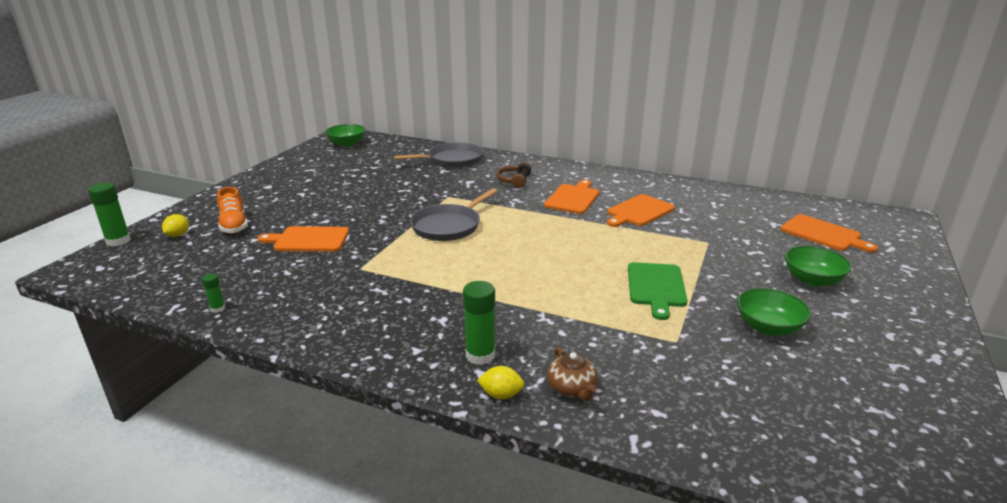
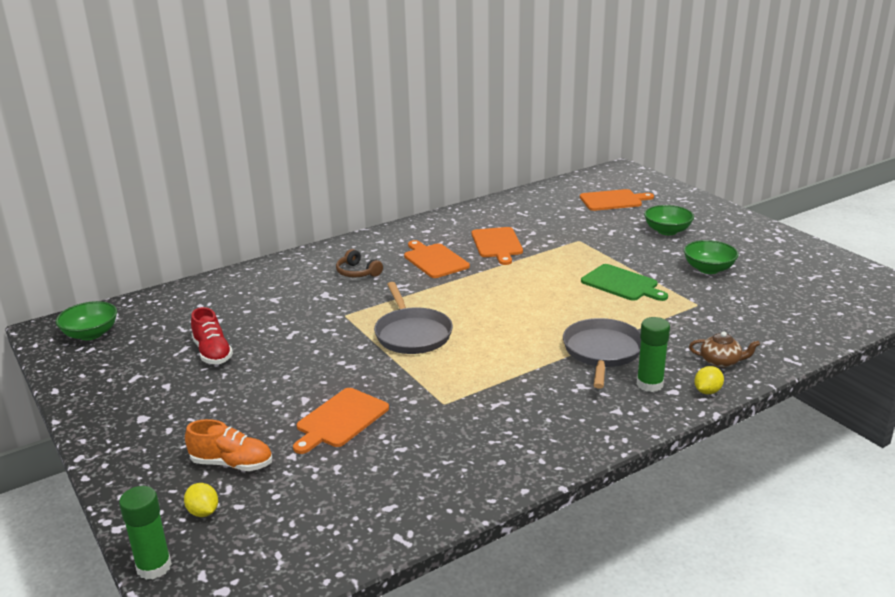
camera: 55 degrees left, 0 degrees up
(217, 308) = (435, 507): green glue stick -> none
(357, 178) = (212, 353): none -> red shoe
(452, 160) = (254, 286): grey pan -> grey pan (602, 352)

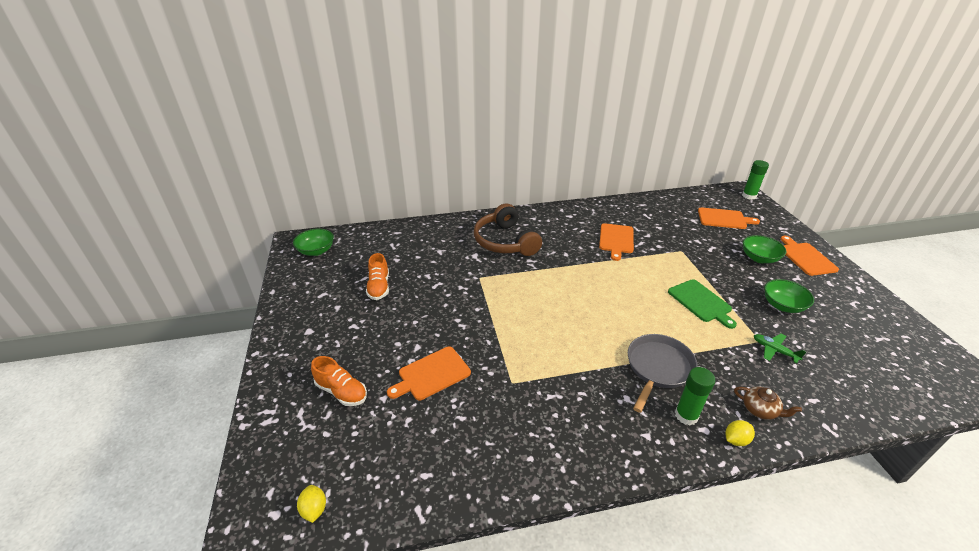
camera: 20 degrees right, 10 degrees up
(154, 567) = (245, 471): green glue stick -> green glue stick (749, 196)
(203, 512) = (301, 431): yellow lemon -> yellow lemon (314, 509)
(212, 353) = (379, 287): red shoe -> orange shoe
(357, 272) = (505, 241): brown headphones -> brown headphones, size x2.07
(412, 334) = (518, 308): grey pan -> none
(434, 260) = (564, 243): orange cutting board -> orange cutting board (806, 257)
(715, 309) = (774, 350): none -> green plane

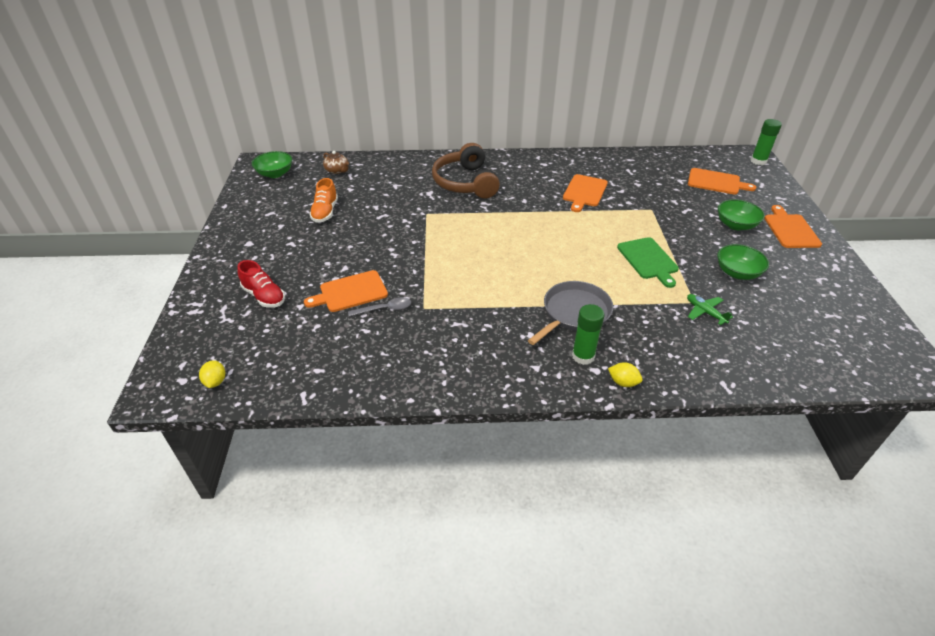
camera: 10 degrees right, 5 degrees up
(341, 391) = (264, 296): orange shoe -> red shoe
(473, 389) = (385, 309): none -> grey spoon
(736, 440) = (623, 382): yellow lemon -> yellow lemon turned 45 degrees clockwise
(760, 410) = (661, 361): brown teapot -> brown teapot (337, 170)

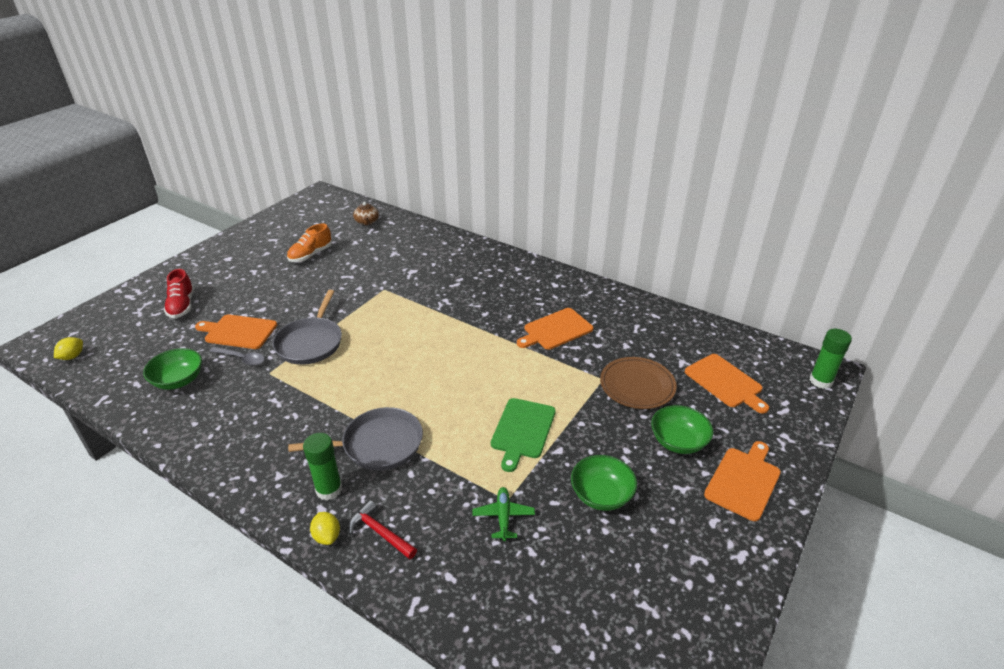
camera: 35 degrees right, 5 degrees down
(275, 174) = (319, 207): green bowl -> green bowl (178, 380)
(424, 273) = (310, 343): none -> grey pan
(465, 183) = (455, 274): brown headphones -> none
(651, 361) = (380, 532): none -> red hammer
(675, 204) = (637, 385): none -> brown plate

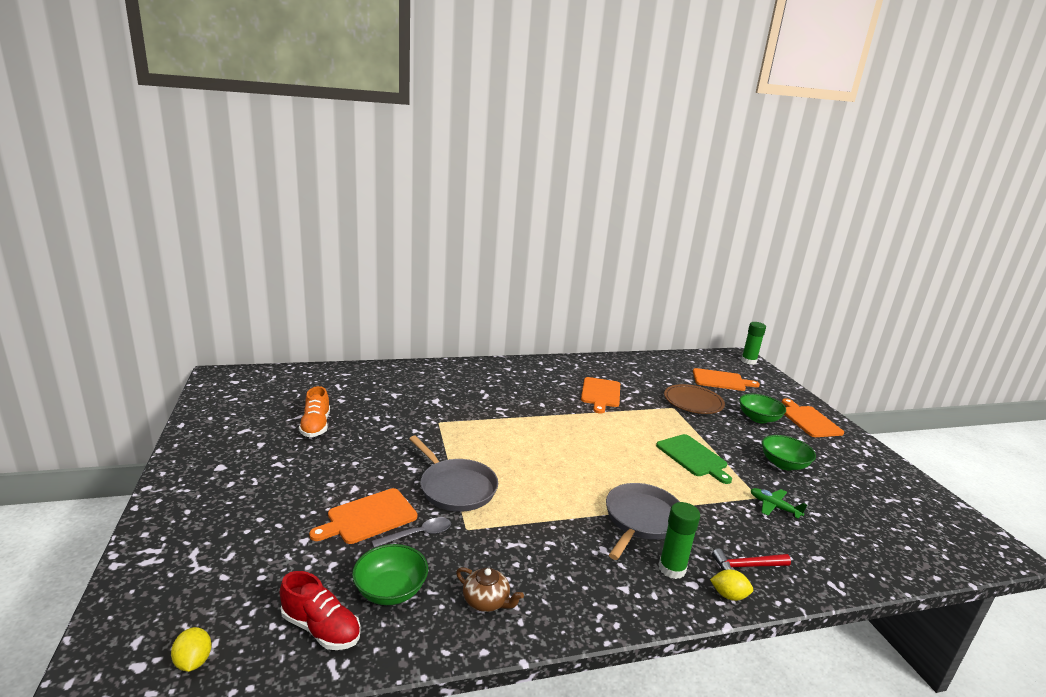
camera: 50 degrees left, 15 degrees down
(182, 306) = (252, 532): red shoe -> red shoe (321, 628)
(367, 222) = (321, 381): brown teapot -> brown teapot (486, 601)

